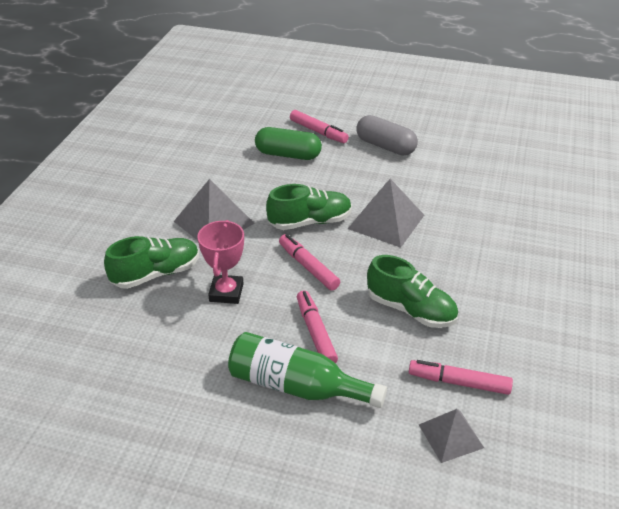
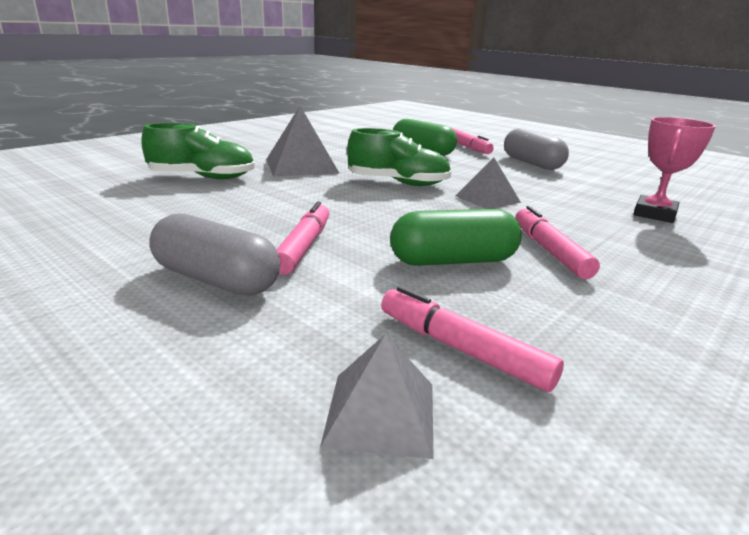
camera: 25 degrees right, 15 degrees down
(226, 292) = (248, 200): pink trophy -> pink trophy (654, 214)
(297, 386) = (216, 280): green bottle -> grey capsule
(308, 267) = (359, 205): pink marker -> pink marker (549, 251)
(386, 222) = (487, 199): grey pyramid -> grey pyramid, size x0.62
(411, 310) = (453, 261): green shoe -> green capsule

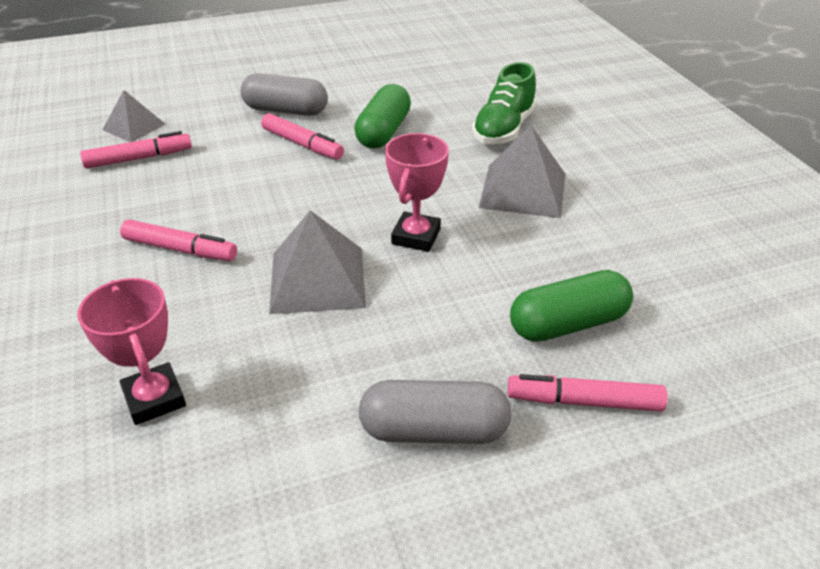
camera: 120 degrees right, 15 degrees up
(216, 280) = (286, 110): grey capsule -> grey capsule turned 45 degrees clockwise
(398, 183) = (416, 236): green shoe -> pink trophy
(453, 261) = (218, 194): green capsule -> green capsule (383, 132)
(487, 199) = (317, 279): grey pyramid -> grey pyramid, size x1.60

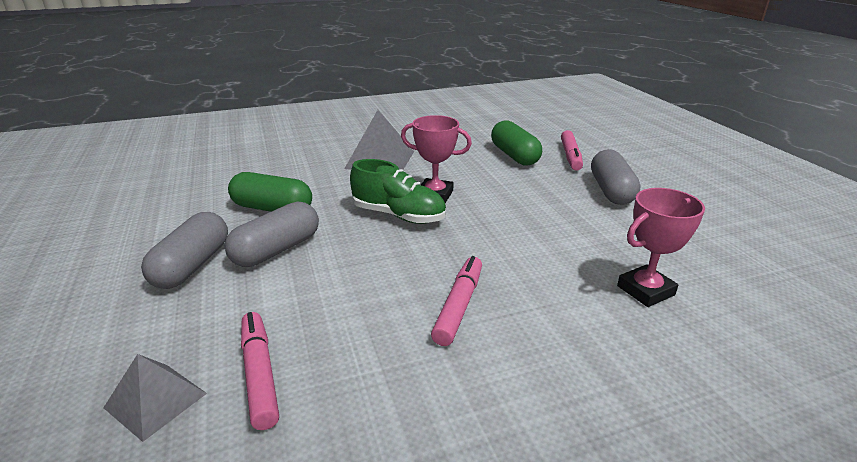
camera: 90 degrees left, 10 degrees down
(302, 144) = (277, 250): pink marker -> grey capsule
(317, 279) = (491, 231): grey pyramid -> none
(503, 129) = (292, 162): green shoe -> green shoe (399, 215)

